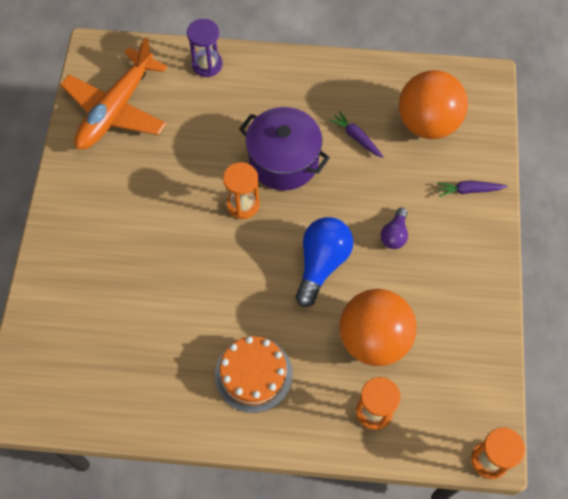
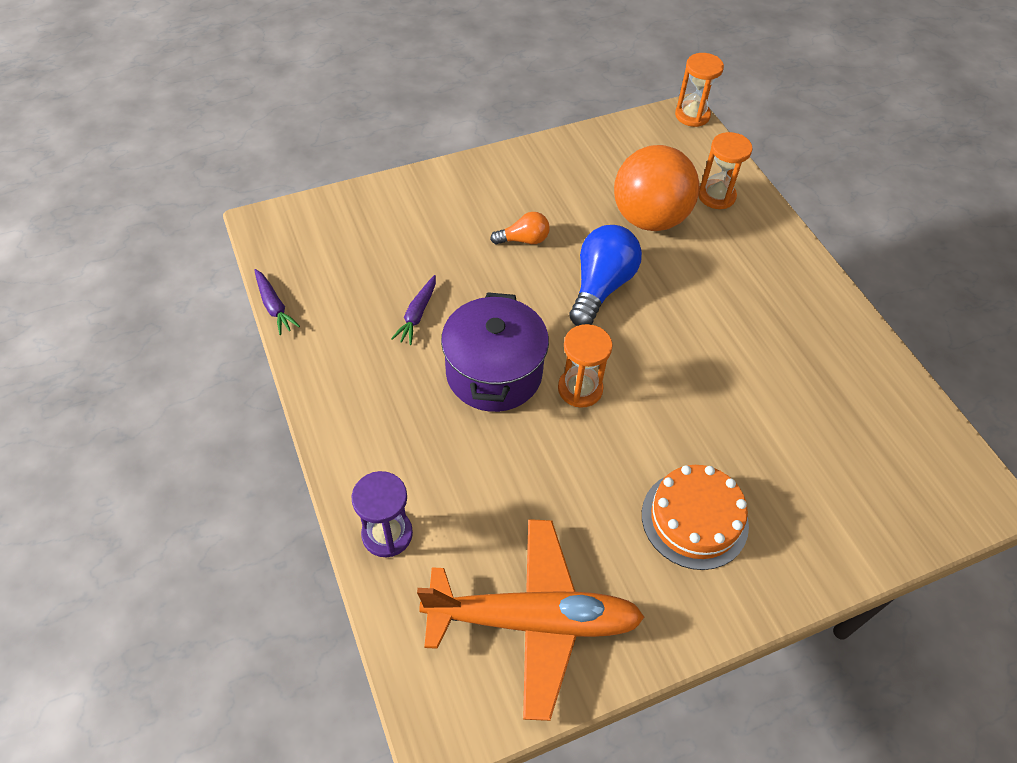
camera: 120 degrees left, 10 degrees down
(253, 374) = (760, 296): orange cake -> orange cake (694, 519)
(321, 264) = (601, 287): blue light bulb -> blue light bulb turned 120 degrees clockwise
(394, 234) = (524, 240): purple light bulb -> orange light bulb
(427, 123) = (359, 257): orange ball -> none
(469, 190) = (430, 199): purple carrot -> purple carrot (274, 306)

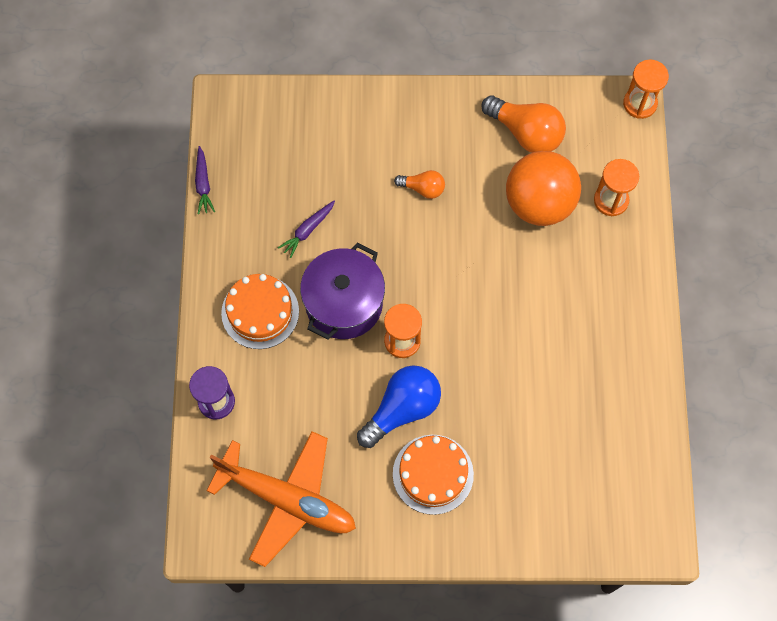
camera: 25 degrees right, 15 degrees up
(398, 414) = (260, 312): none -> orange cake
(600, 165) = (526, 133): none -> orange light bulb
(601, 287) = (463, 256): blue light bulb -> blue light bulb (402, 409)

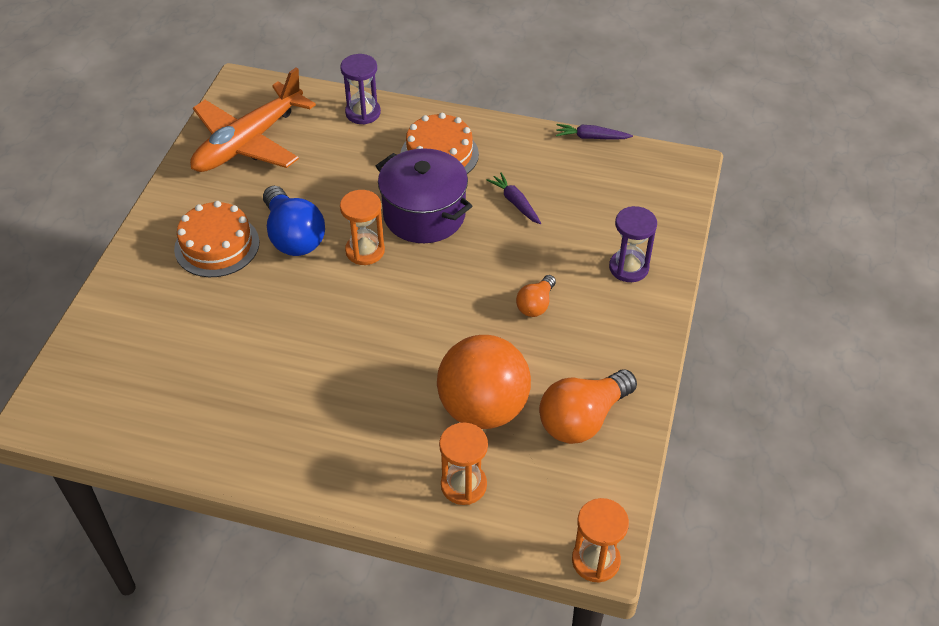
camera: 105 degrees right, 20 degrees down
(361, 126) = (628, 268): none -> purple hourglass

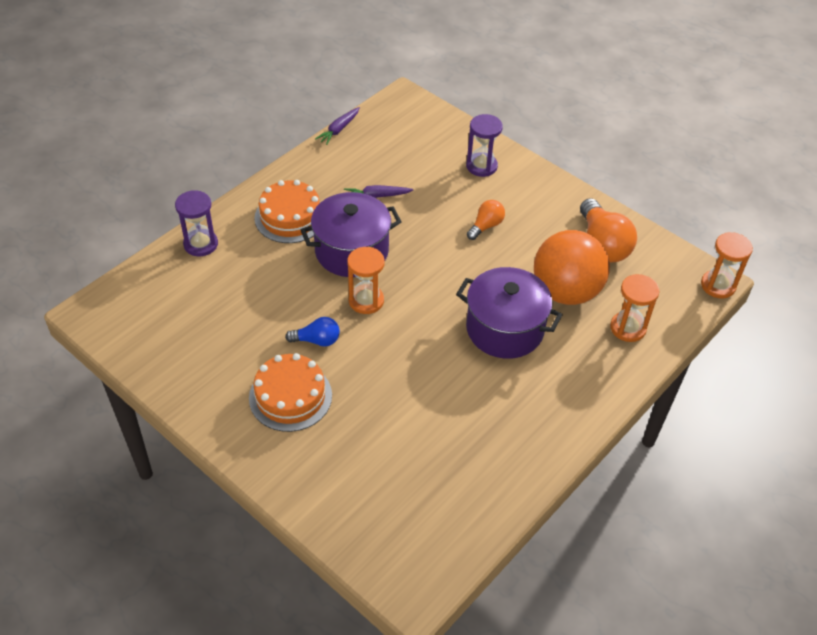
camera: 65 degrees left, 0 degrees up
(249, 142) = (173, 332): orange plane -> none
(293, 236) = (317, 340): blue light bulb -> blue light bulb, size x0.55
(394, 373) = (504, 329): none -> purple pot
(536, 304) = (486, 226): orange light bulb -> orange light bulb turned 105 degrees counterclockwise

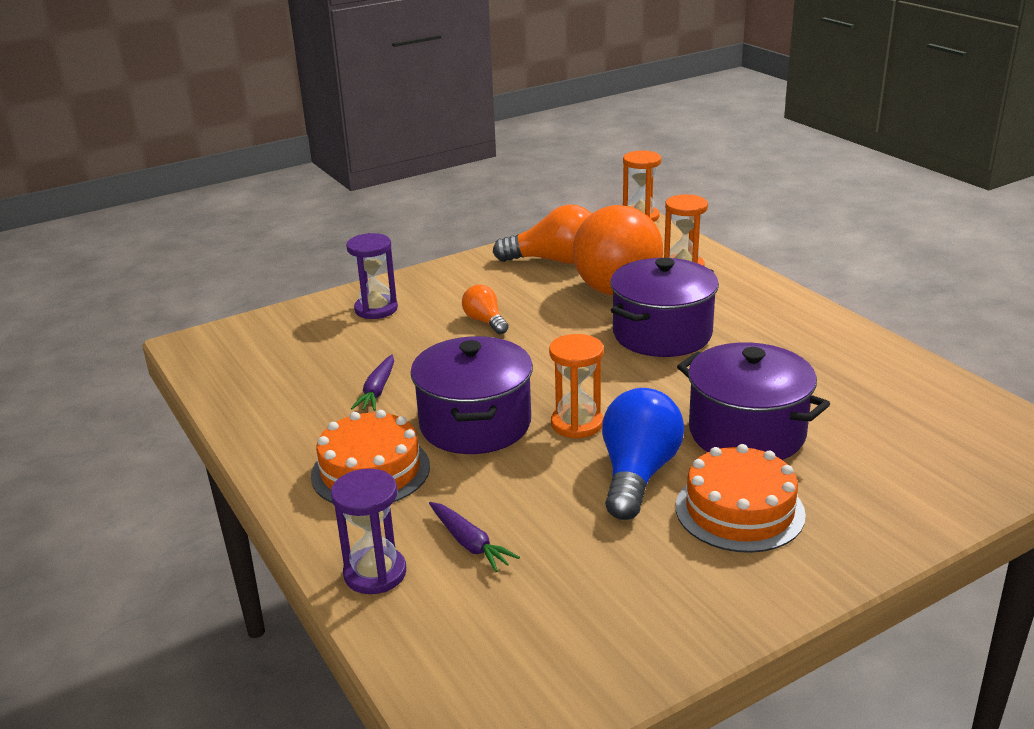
camera: 70 degrees left, 20 degrees down
(317, 340) = (637, 474): blue light bulb -> blue light bulb, size x1.81
(339, 129) = (210, 404): purple carrot -> purple carrot (469, 543)
(381, 393) = (746, 433): none -> purple pot

